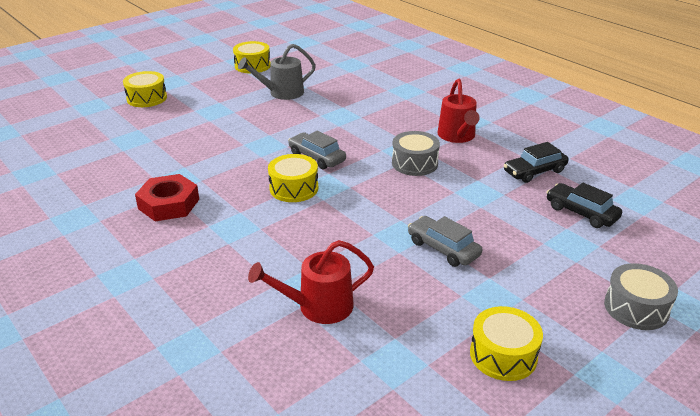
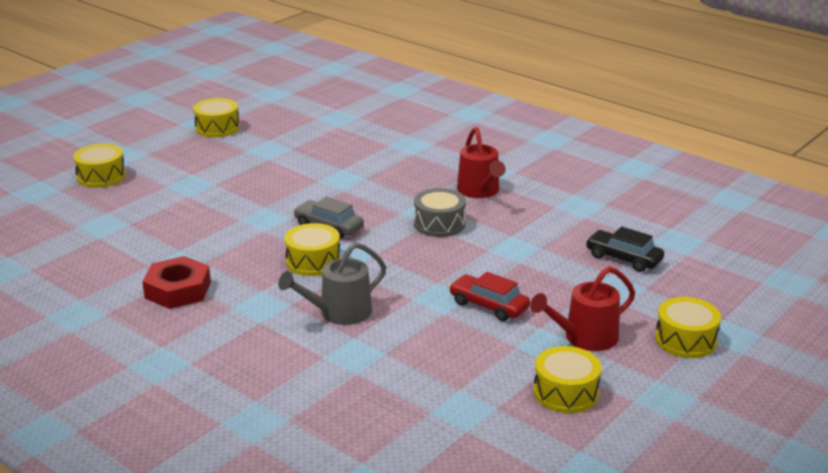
camera: 10 degrees left, 5 degrees down
(282, 93) = (264, 158): grey watering can -> grey watering can (339, 313)
(318, 306) = (375, 371): red watering can -> red watering can (585, 338)
(443, 248) = (489, 305): grey car -> red car
(534, 171) = (569, 221): black car -> none
(636, 308) = (685, 340): grey drum -> yellow drum

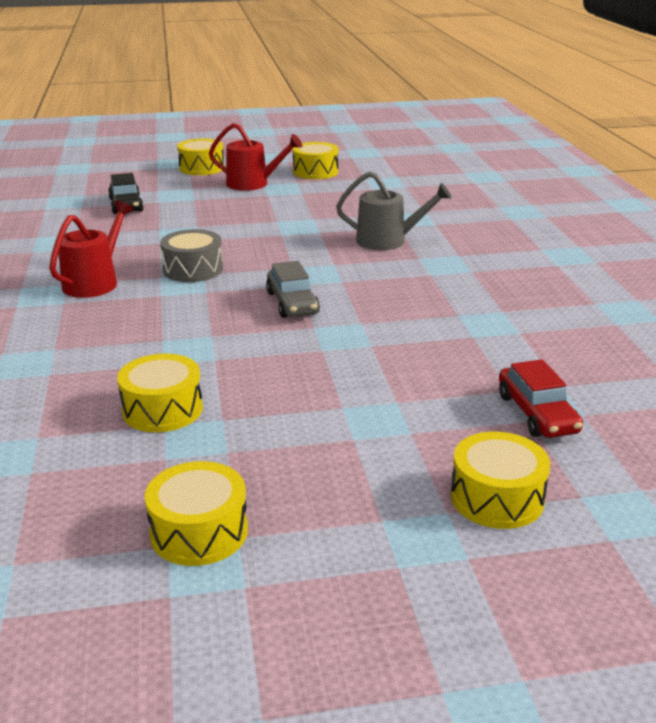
camera: 140 degrees left, 0 degrees up
(178, 290) = (508, 299): red nut -> none
(313, 261) = (354, 280): yellow drum -> yellow drum (162, 409)
(489, 305) = (275, 212): red car -> red car (537, 413)

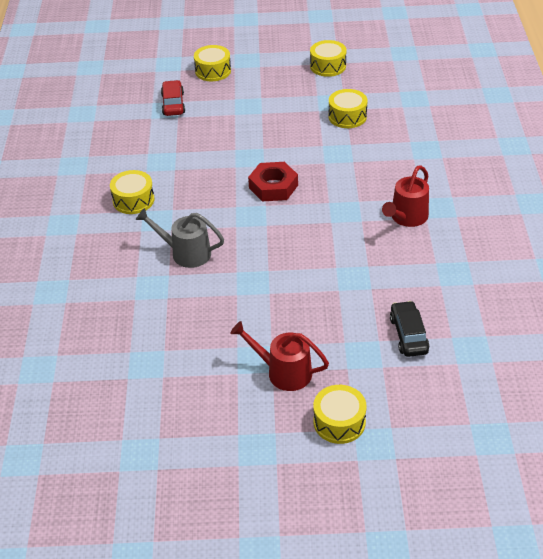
camera: 170 degrees left, 15 degrees up
(193, 269) = (339, 227): grey drum -> none
(292, 303) = (273, 186): grey car -> red nut
(315, 172) = (212, 398): yellow drum -> yellow drum (133, 200)

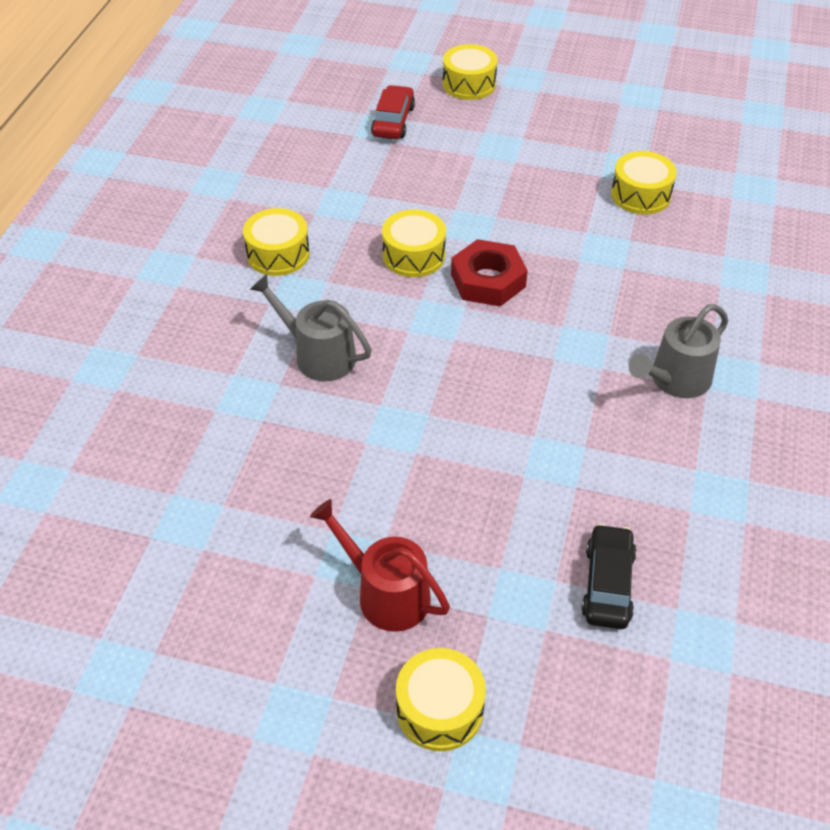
camera: 15 degrees right, 5 degrees up
(328, 66) = (639, 111): yellow drum -> yellow drum (414, 255)
(406, 217) = (675, 380): red watering can -> grey watering can

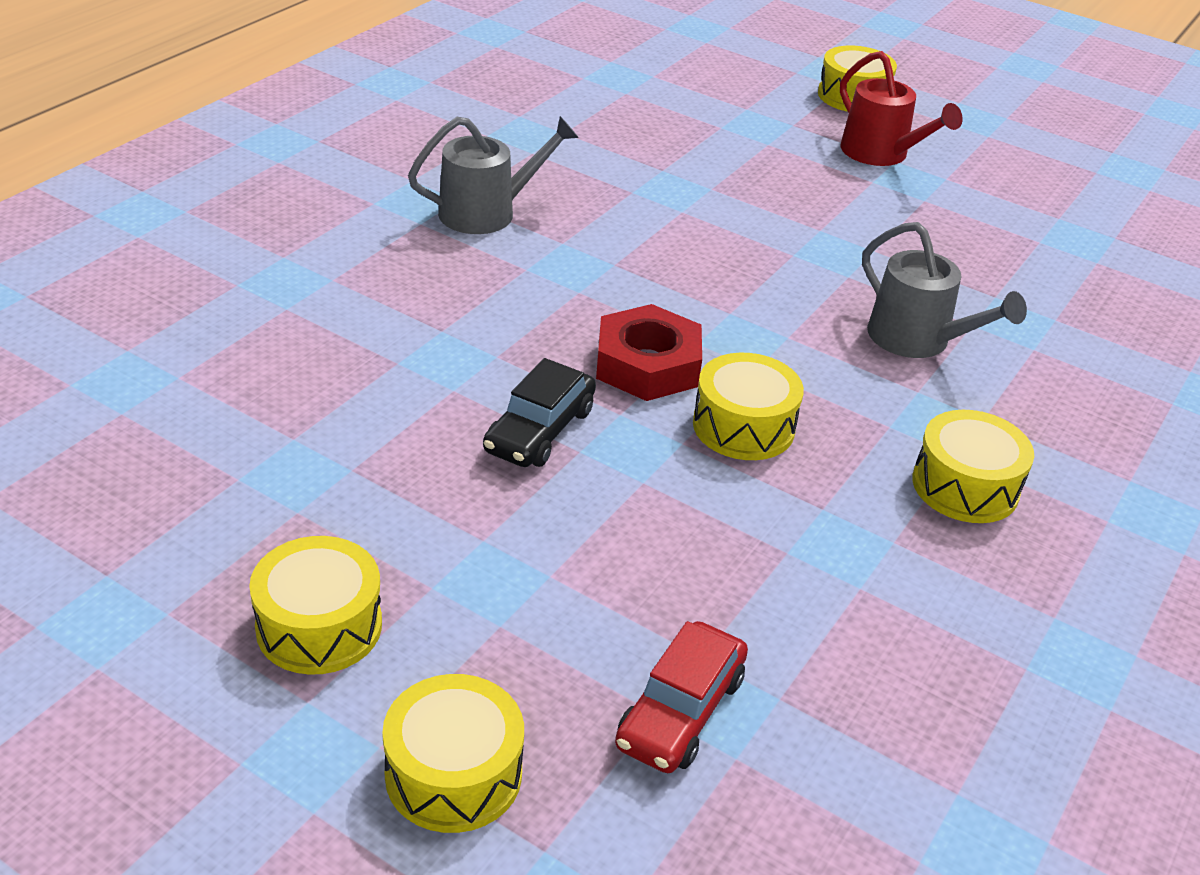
camera: 165 degrees left, 10 degrees down
(608, 584) = (676, 115): black car -> black car (539, 430)
(640, 195) = (316, 419): yellow drum -> yellow drum (319, 626)

